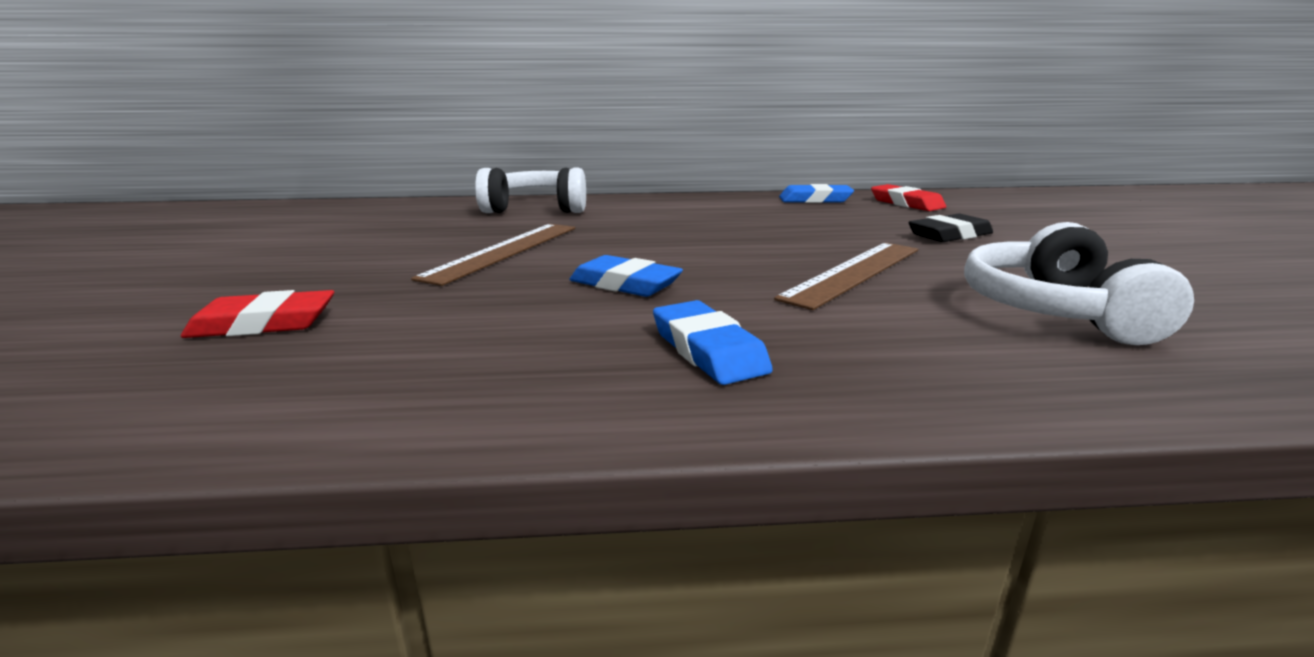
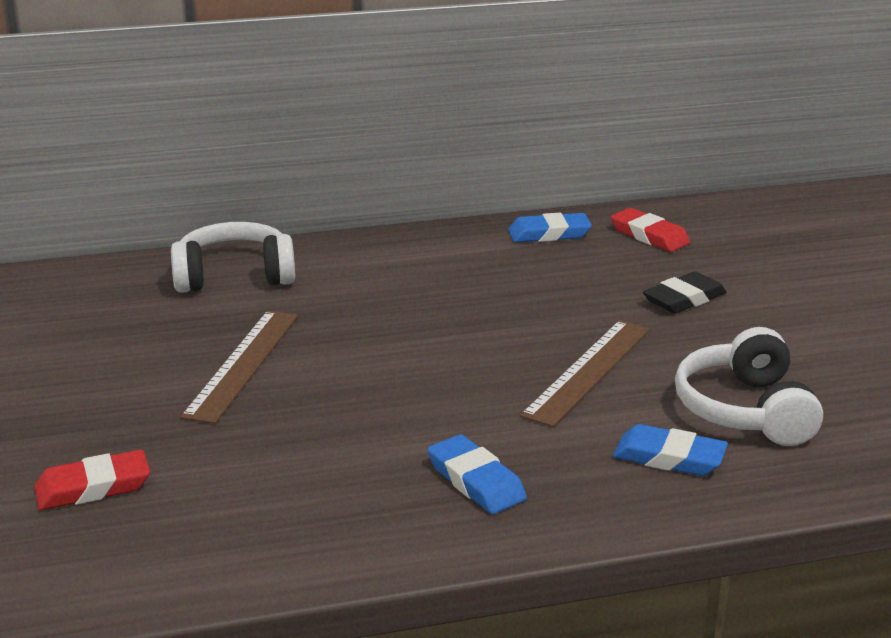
camera: 10 degrees left, 5 degrees up
(625, 284) = (384, 406): blue eraser -> blue eraser (669, 457)

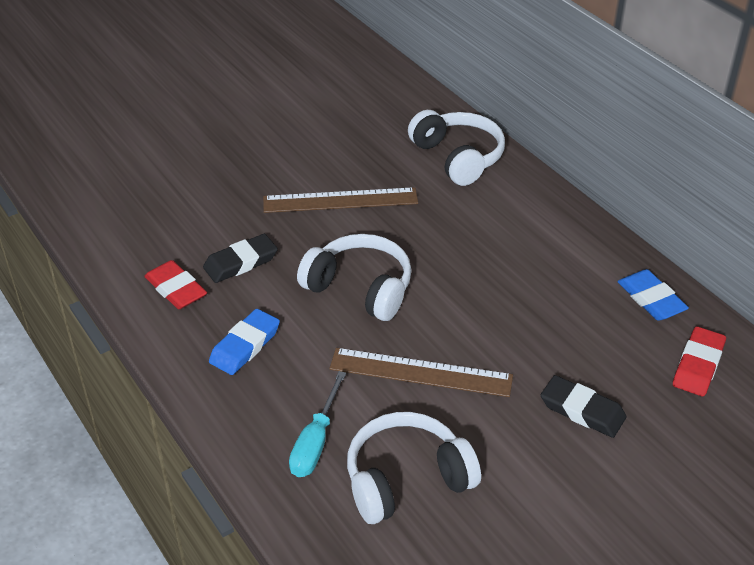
camera: 70 degrees right, 15 degrees up
(93, 487) = (179, 190): red eraser -> red eraser (176, 289)
(306, 458) = (240, 262): none -> black eraser
(423, 381) = (360, 288): none -> white headphones
(669, 457) = (315, 442): blue eraser -> turquoise screwdriver

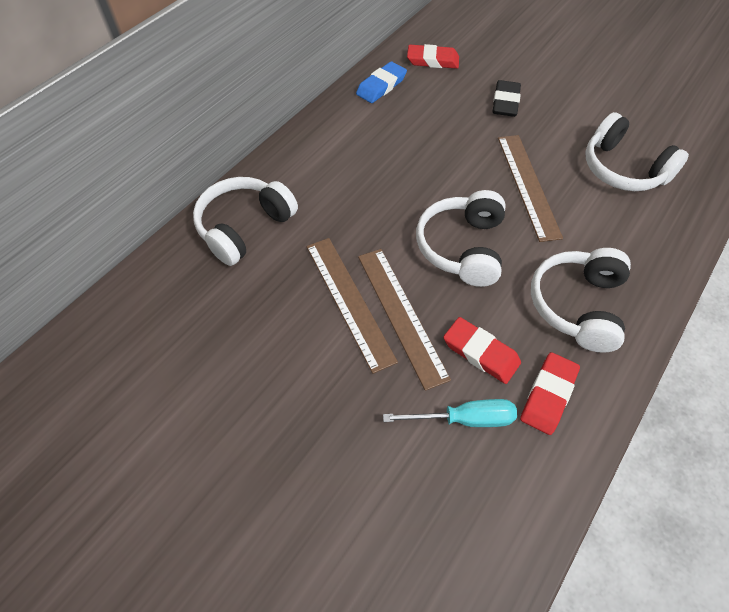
camera: 110 degrees left, 15 degrees up
(240, 262) = (480, 353): black eraser -> red eraser
(245, 346) = (577, 305): blue eraser -> white headphones
(308, 226) = (401, 314): none -> brown ruler
(315, 442) = (632, 225): turquoise screwdriver -> turquoise screwdriver (464, 419)

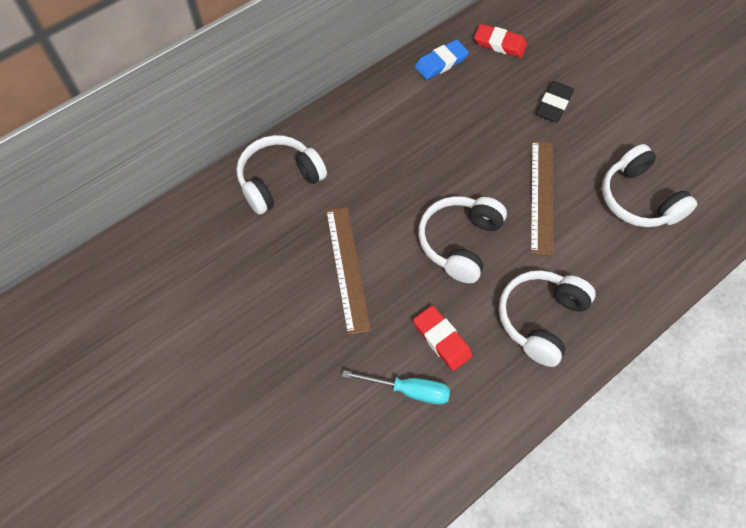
camera: 15 degrees right, 5 degrees up
(401, 314) = (386, 290): brown ruler -> none
(548, 395) = (484, 389): red eraser -> none

